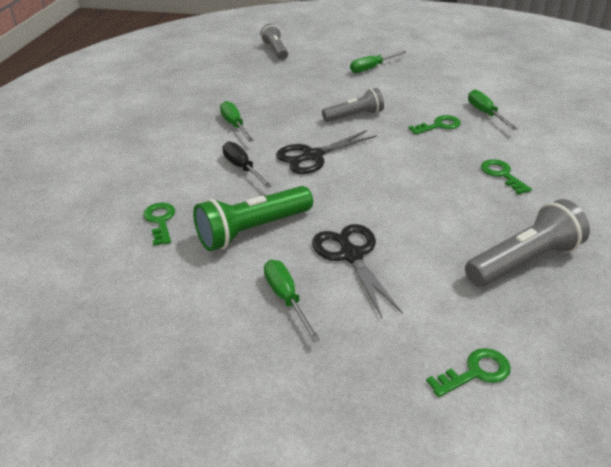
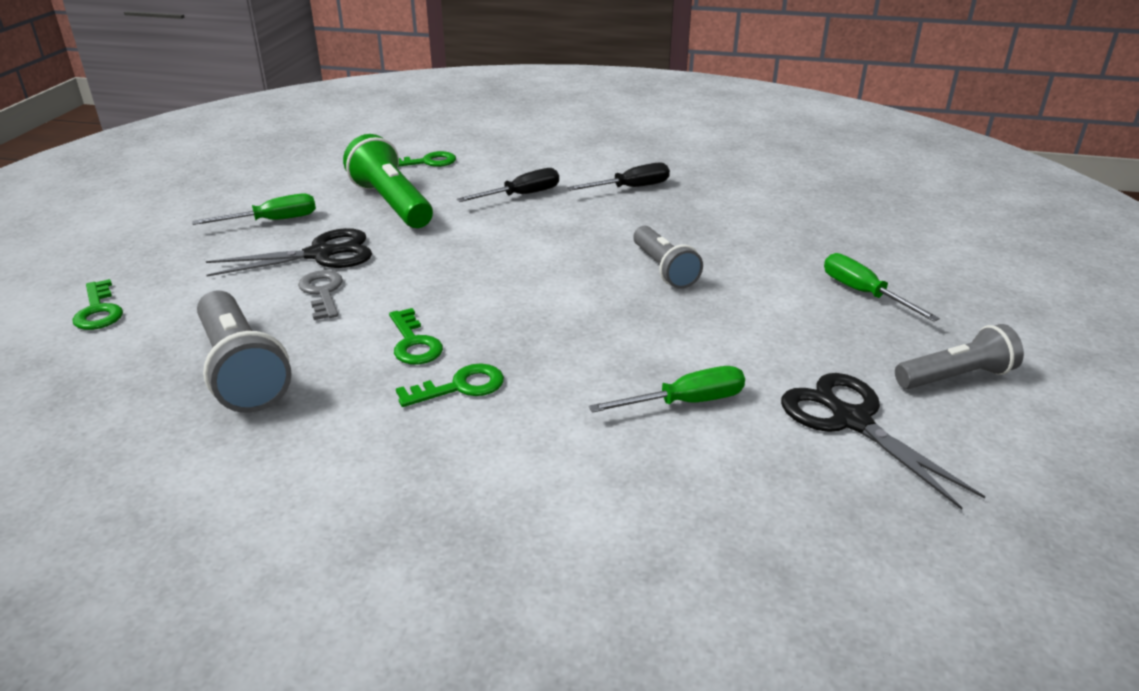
camera: 90 degrees right, 5 degrees down
(235, 125) = (631, 188): green screwdriver -> black screwdriver
(275, 50) = (901, 209): grey flashlight -> grey flashlight (955, 377)
(312, 156) = (544, 236): black scissors -> black scissors (851, 420)
(411, 243) = (322, 292): none -> grey key
(439, 126) = (633, 344): green key -> green key (414, 343)

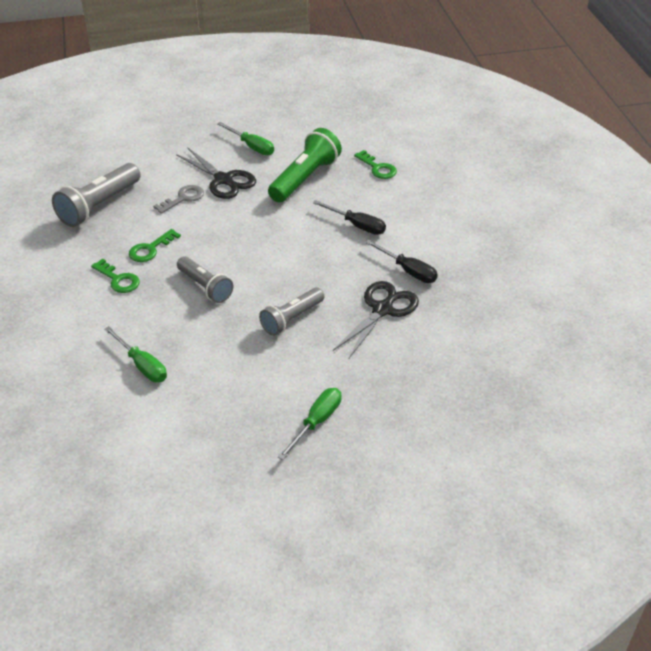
camera: 65 degrees right, 10 degrees up
(98, 311) = (127, 140): green key -> none
(851, 420) = (155, 437): black scissors -> black scissors (382, 310)
(955, 377) = (227, 481): grey flashlight -> grey flashlight (205, 287)

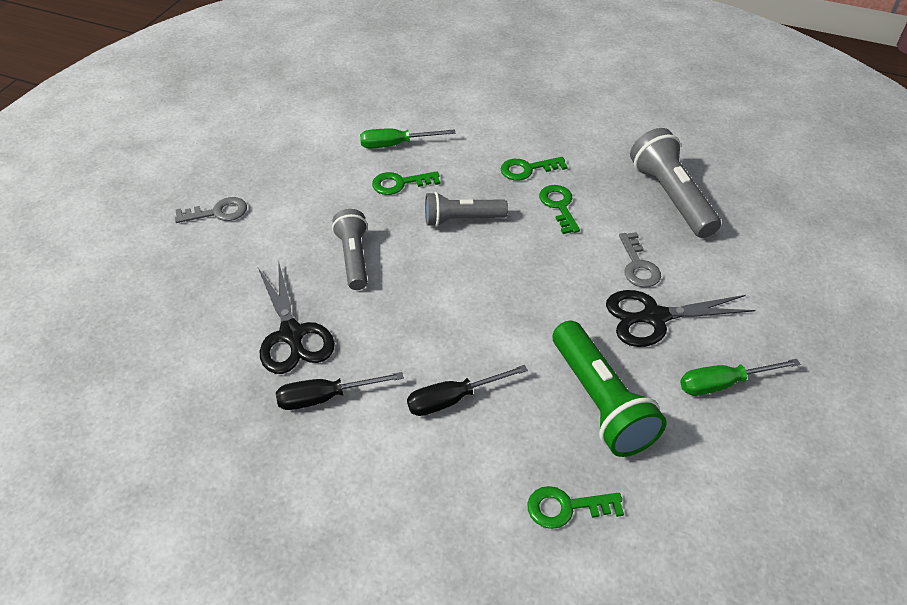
camera: 125 degrees right, 5 degrees up
(191, 337) = (400, 183): none -> green key
(316, 422) = (218, 212): green screwdriver -> grey key

